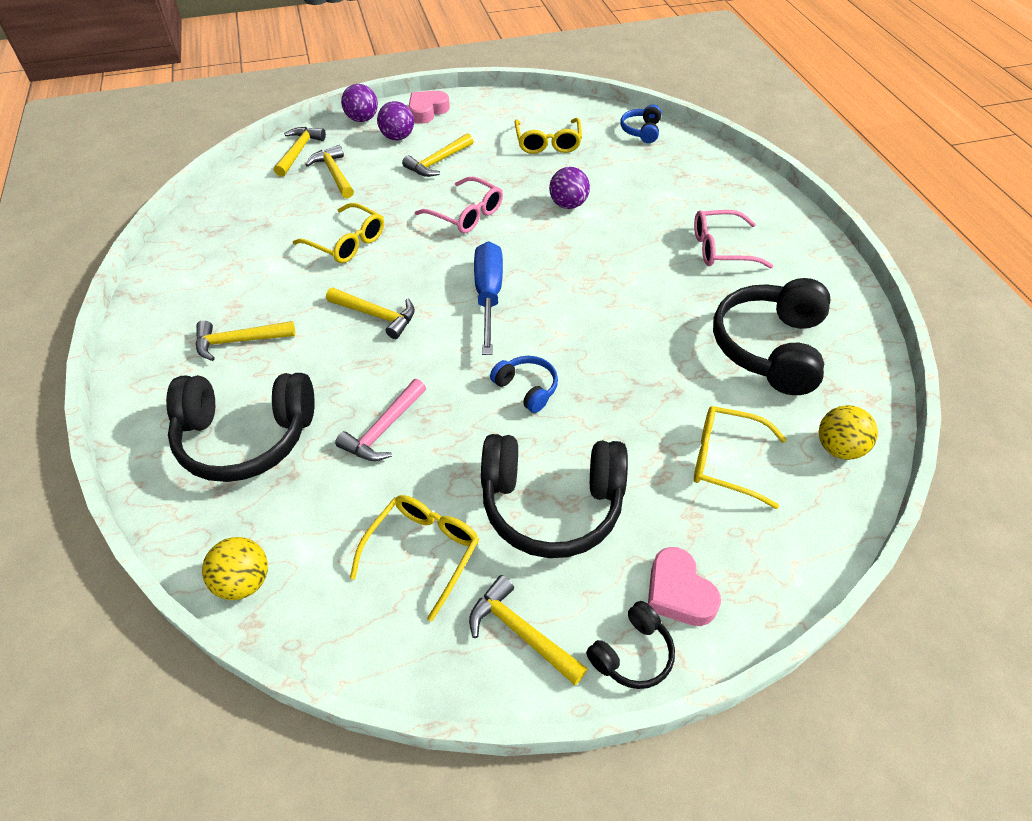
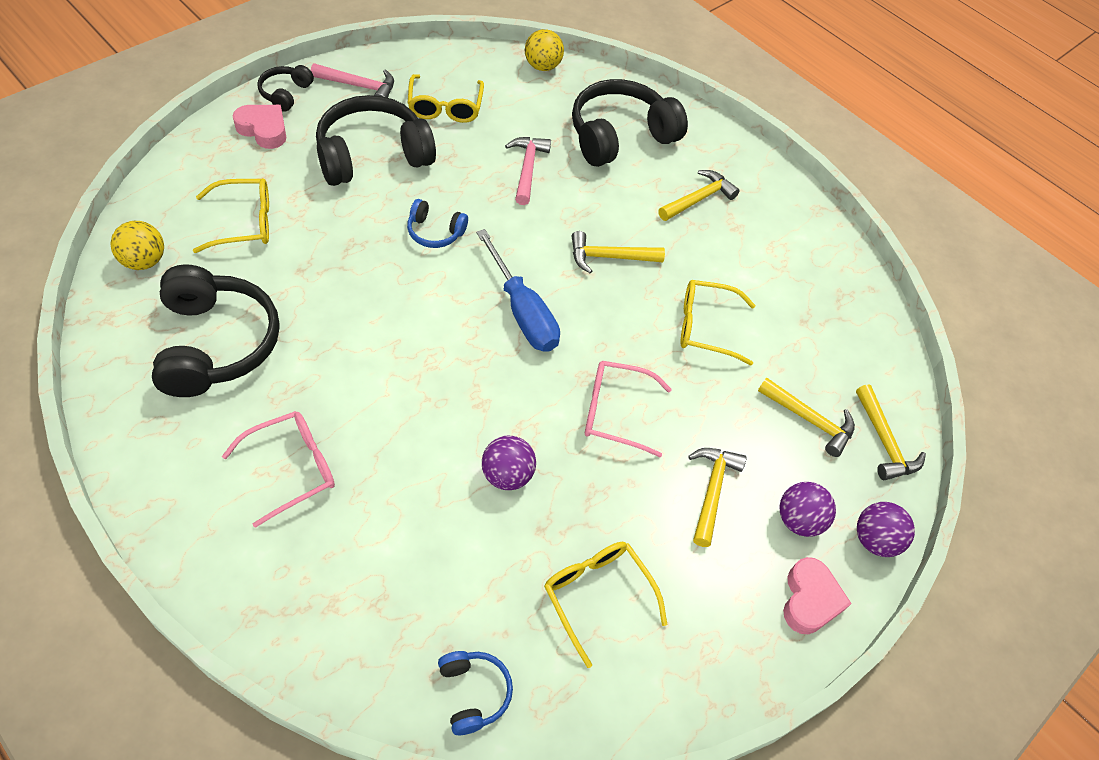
camera: 145 degrees right, 5 degrees up
(521, 632) = (359, 86): yellow hammer -> pink hammer

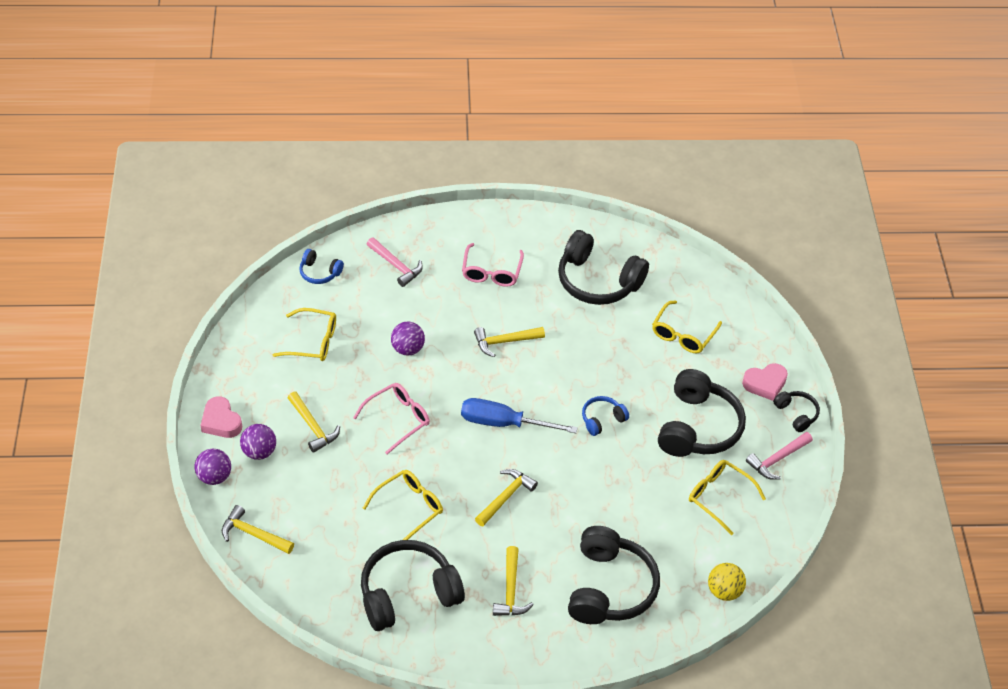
camera: 135 degrees right, 5 degrees down
(144, 261) = (685, 279): yellow ball -> none
(527, 168) = (620, 506): pink hammer -> pink hammer (396, 266)
(787, 269) = (408, 593): none -> black headphones
(810, 420) = (302, 508): yellow hammer -> yellow hammer (504, 342)

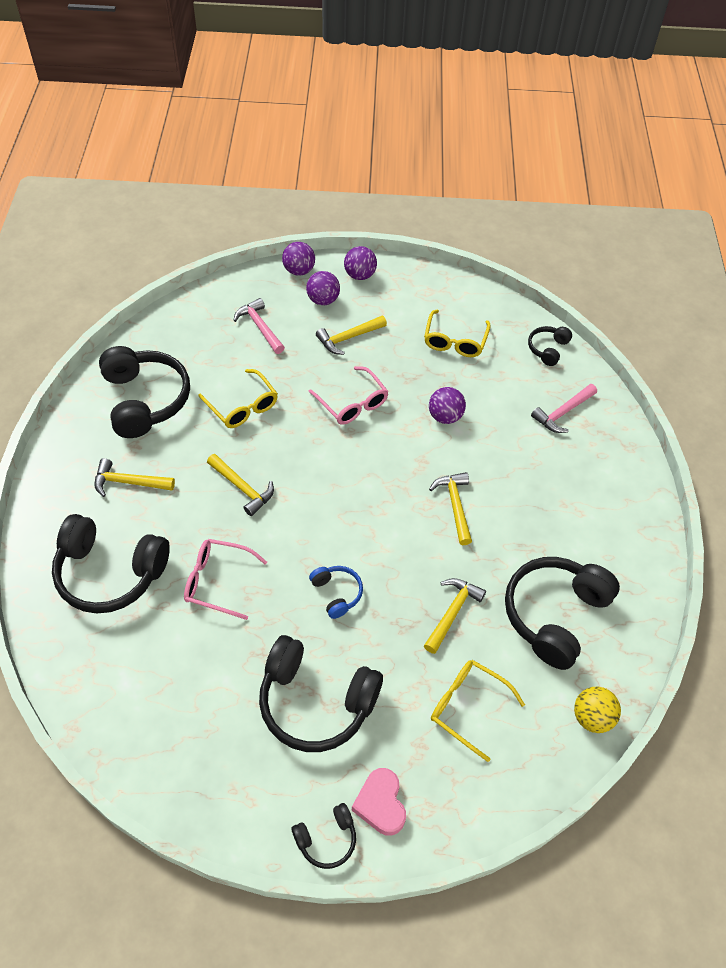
camera: 95 degrees right, 5 degrees up
(221, 422) = (360, 275): pink heart -> purple ball
(253, 534) = (233, 295): yellow hammer -> yellow hammer (452, 612)
(319, 272) = (547, 349): blue headphones -> black headphones
(491, 272) = (560, 501): pink glasses -> pink glasses (217, 581)
(503, 423) = (339, 494): blue screwdriver -> none
(719, 497) = (207, 710): yellow glasses -> none
(724, 591) = (76, 693): yellow ball -> yellow ball (592, 717)
(777, 459) = (254, 796): pink hammer -> pink hammer (260, 327)

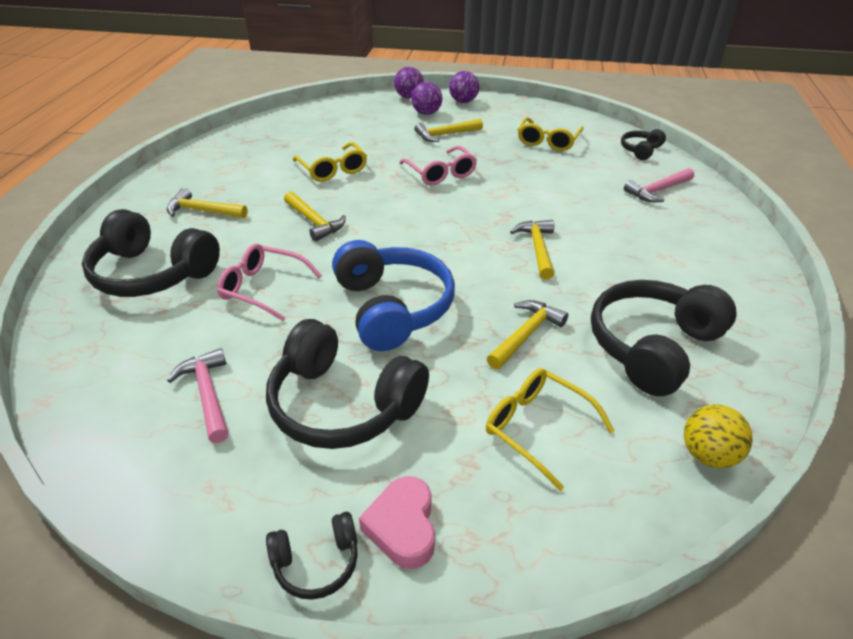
camera: 10 degrees right, 15 degrees down
(145, 400) = (242, 161): black headphones -> none
(260, 327) = (364, 125): pink hammer -> pink hammer (207, 394)
(337, 593) = (392, 308): blue headphones -> blue headphones, size x2.06
(445, 416) = (533, 186): purple ball -> none

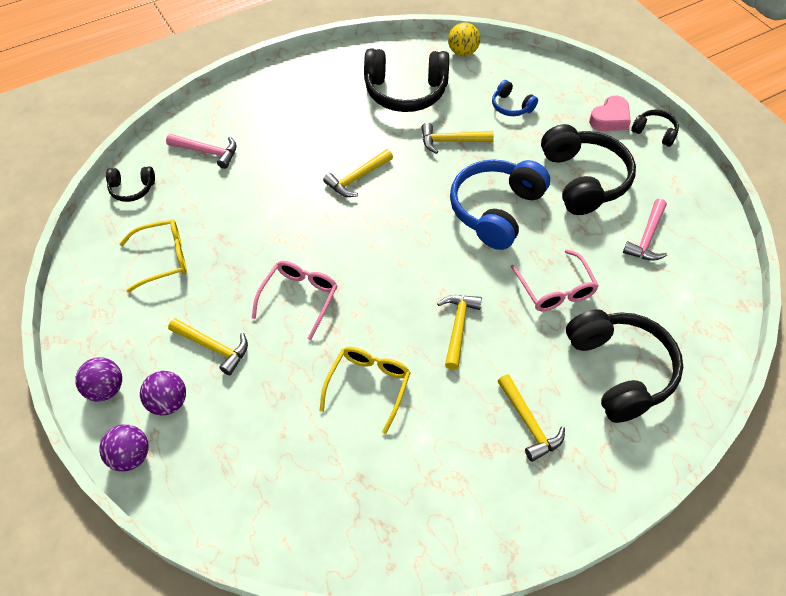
camera: 130 degrees left, 15 degrees up
(537, 428) = (511, 106): yellow glasses -> blue headphones

